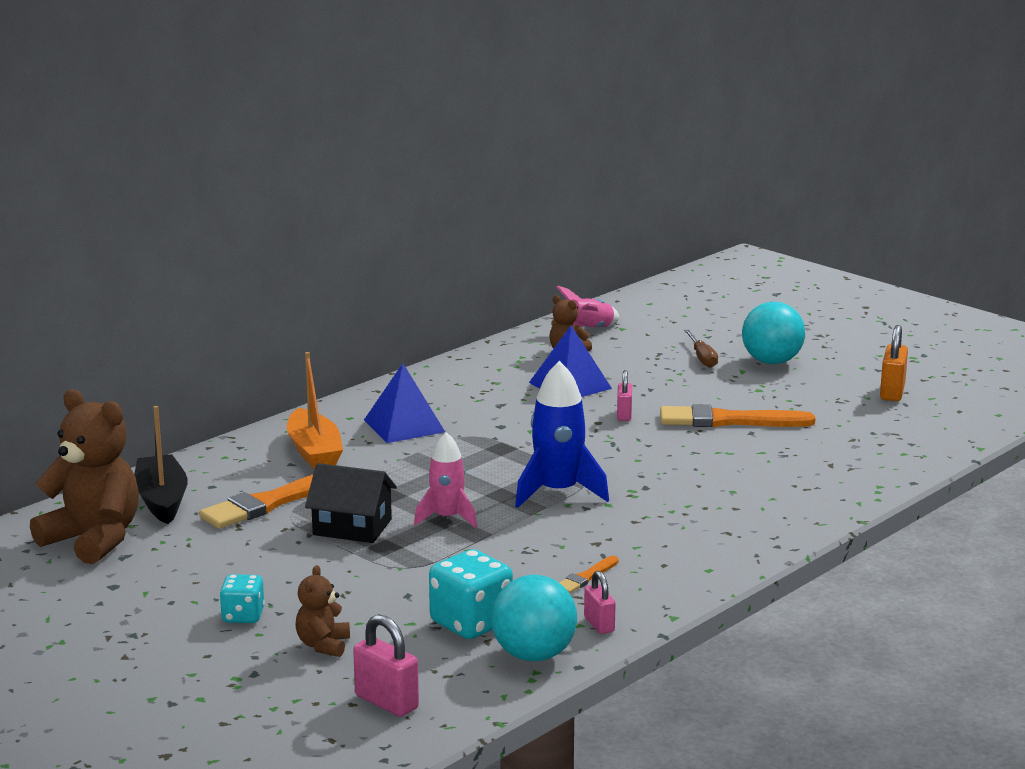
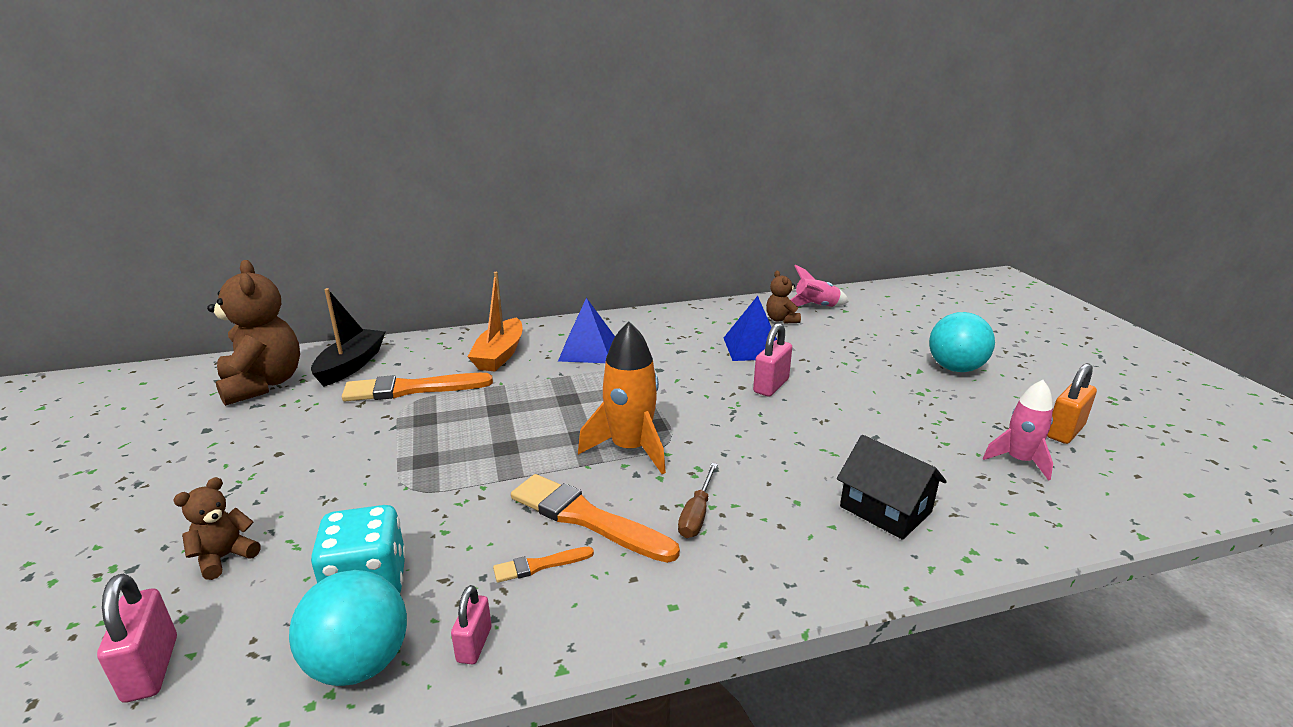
camera: 30 degrees right, 5 degrees up
(243, 616) = (227, 495): turquoise dice -> none
(352, 527) = (430, 431): black house -> black house (885, 509)
(447, 518) = (509, 446): pink rocket -> pink rocket (1019, 461)
(558, 492) = (630, 449): blue rocket -> orange rocket
(624, 415) = (771, 386): pink padlock -> pink padlock, size x1.54
(702, 358) = (891, 350): brown screwdriver -> brown screwdriver (697, 514)
(728, 421) = (863, 418): orange brush -> orange brush (586, 518)

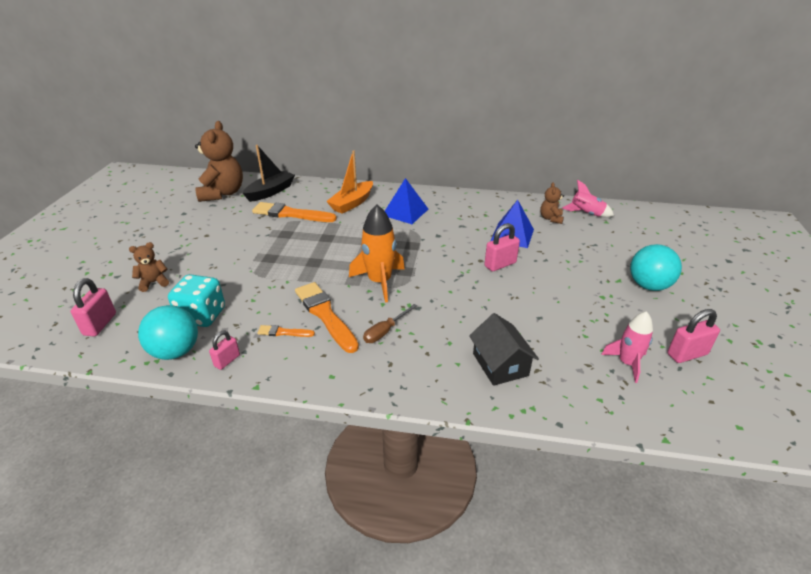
camera: 25 degrees right, 10 degrees up
(1064, 431) = (687, 354): orange padlock -> pink padlock

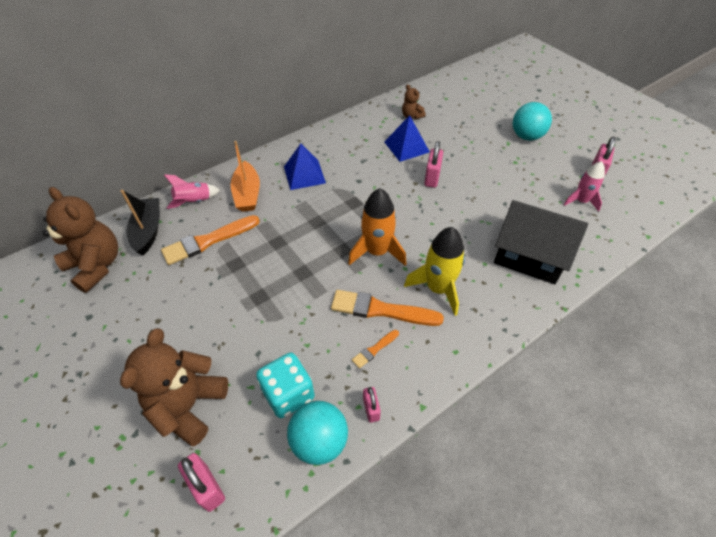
camera: 45 degrees left, 15 degrees up
(154, 282) = (188, 406): brown teddy bear -> brown teddy bear, size x2.06
(385, 331) = (438, 288): brown screwdriver -> yellow rocket
(500, 364) = (530, 255): black house -> black house, size x1.60
(586, 214) = (427, 98): pink rocket -> pink rocket (194, 202)

